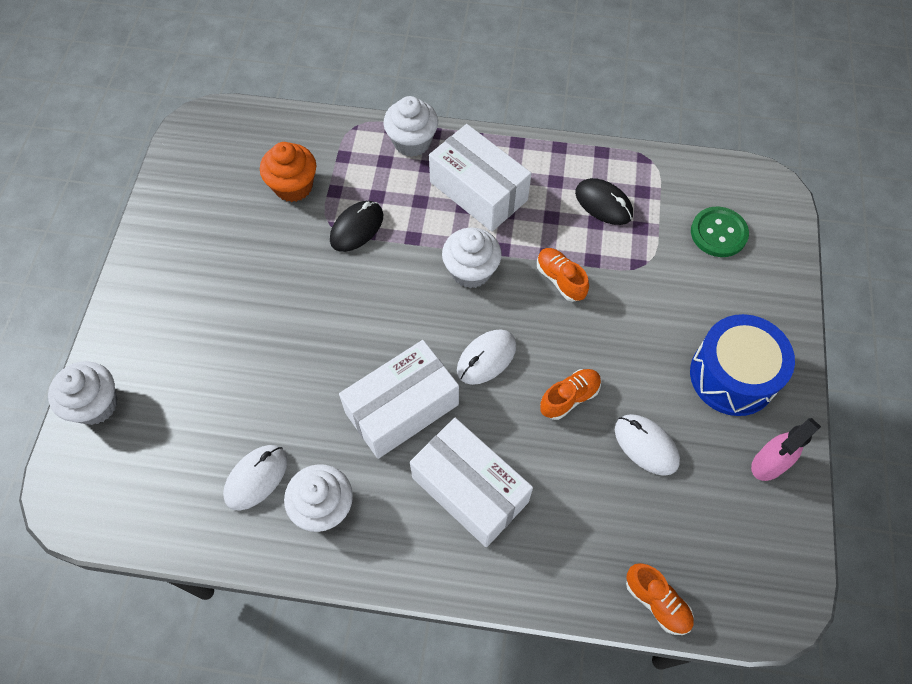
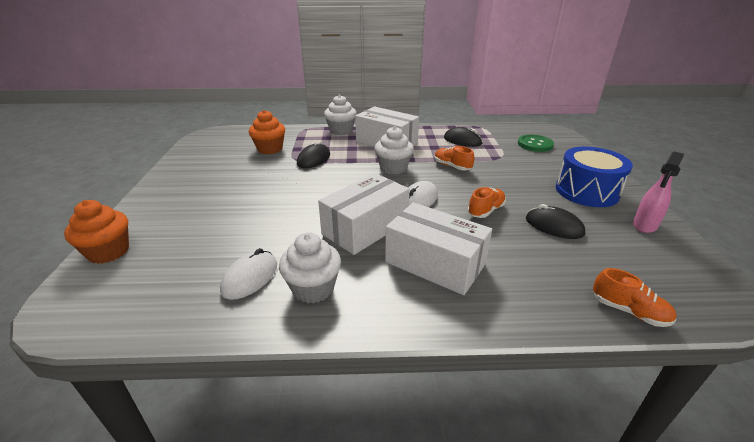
camera: 10 degrees left, 30 degrees down
(95, 404) = (108, 252): white cupcake -> orange cupcake
(646, 445) = (554, 226): white mouse -> black mouse

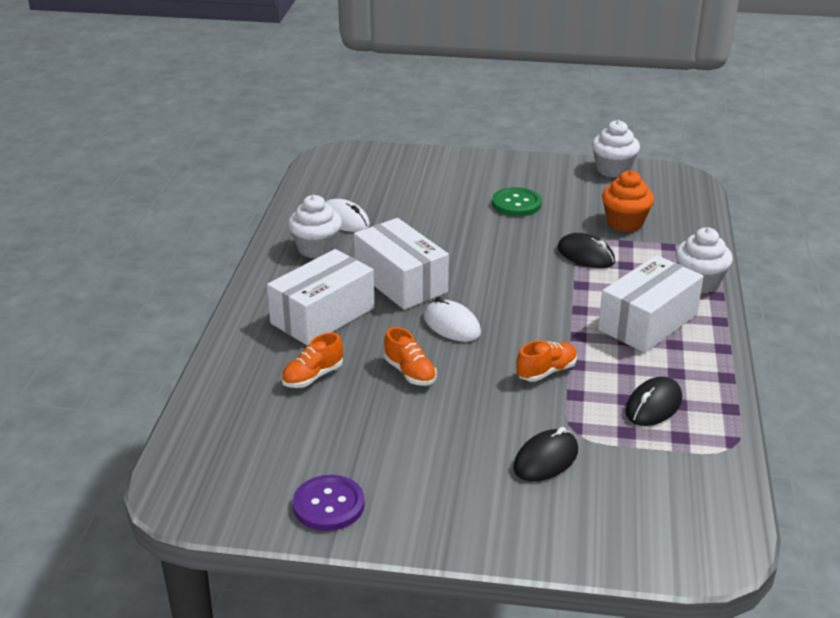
camera: 100 degrees right, 0 degrees up
(108, 252) = (407, 157): orange cupcake -> none
(393, 168) = (548, 317): white cupcake -> white cupcake (613, 170)
(535, 144) = (632, 495): green button -> green button (516, 204)
(554, 226) = (356, 419): black mouse -> black mouse (546, 459)
(586, 191) = (436, 488): blue drum -> none
(628, 311) = (202, 415): orange shoe -> orange shoe (313, 376)
(644, 225) = (328, 505): pink spray bottle -> purple button

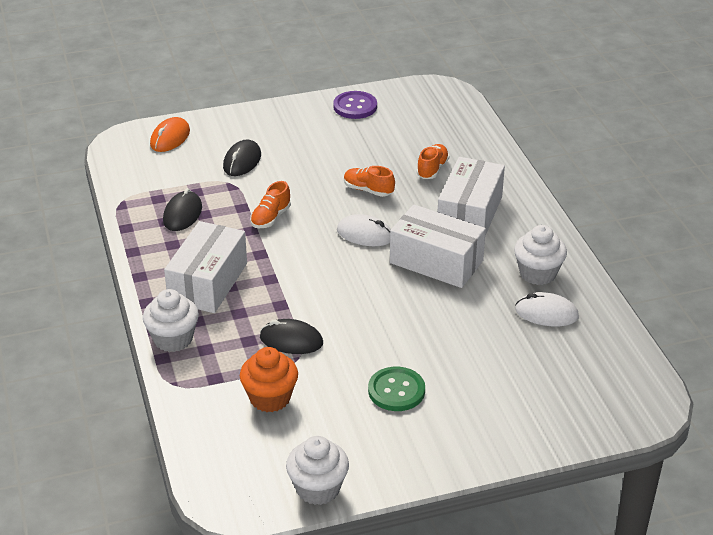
camera: 155 degrees right, 5 degrees up
(637, 534) = (170, 138): none -> orange mouse

